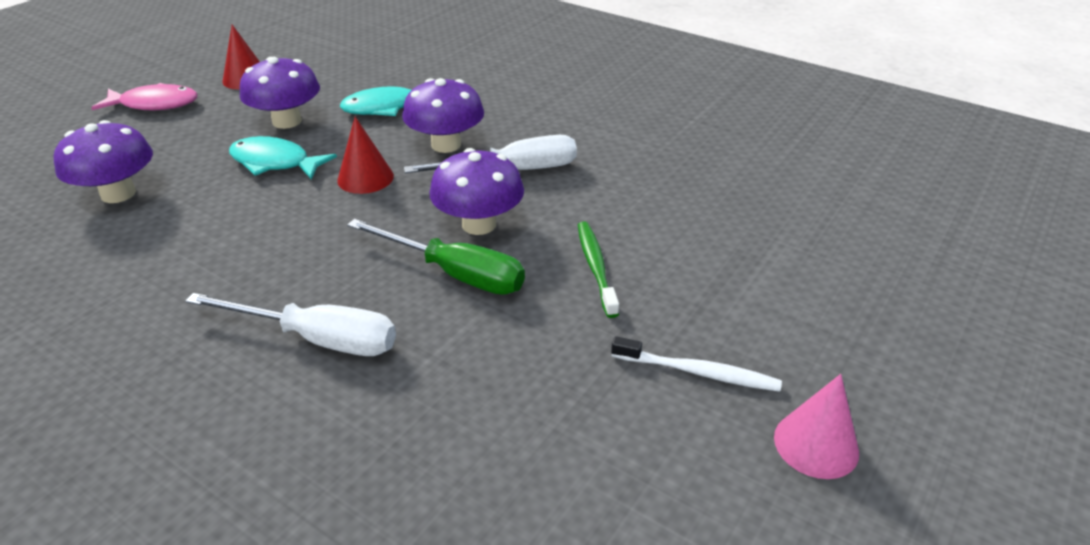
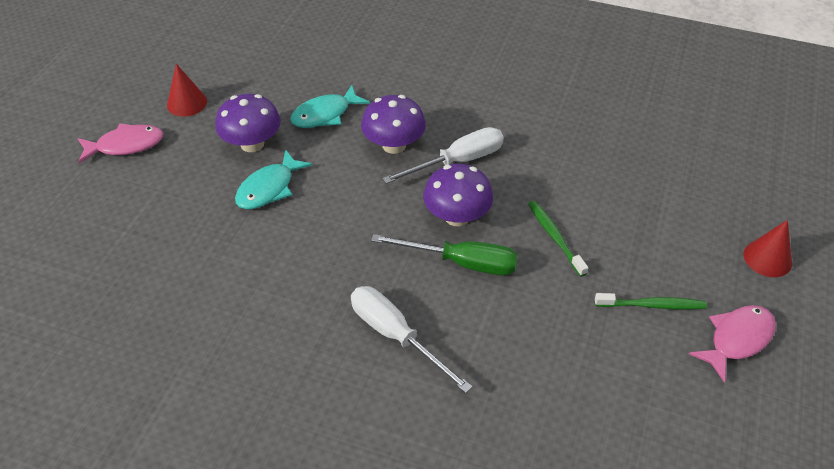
camera: 15 degrees left, 10 degrees up
(118, 194) = (162, 243): purple mushroom -> none
(275, 163) = (269, 188): turquoise fish -> turquoise fish turned 60 degrees counterclockwise
(317, 339) = (396, 336): white screwdriver -> white screwdriver turned 135 degrees counterclockwise
(365, 178) = (349, 189): red cone -> red cone (767, 258)
(698, 372) = (652, 305): white toothbrush -> green toothbrush
(816, 444) = (737, 339): pink cone -> pink fish

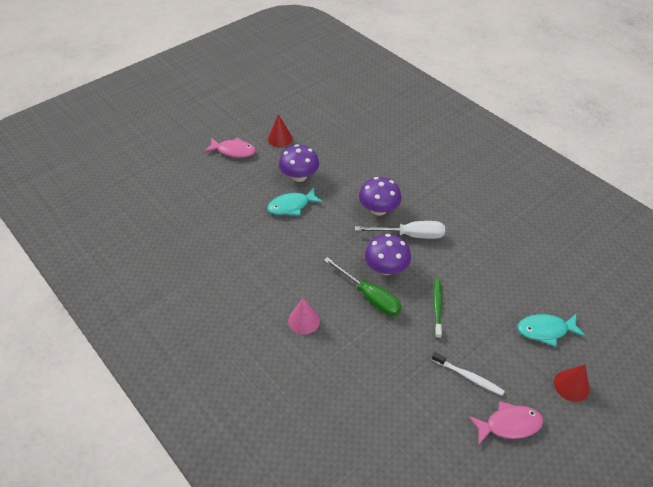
camera: 30 degrees right, 0 degrees up
(325, 114) = (351, 175): turquoise fish -> turquoise fish (545, 330)
(396, 336) = (304, 320): white screwdriver -> pink cone
(652, 305) = (468, 377): green toothbrush -> white toothbrush

